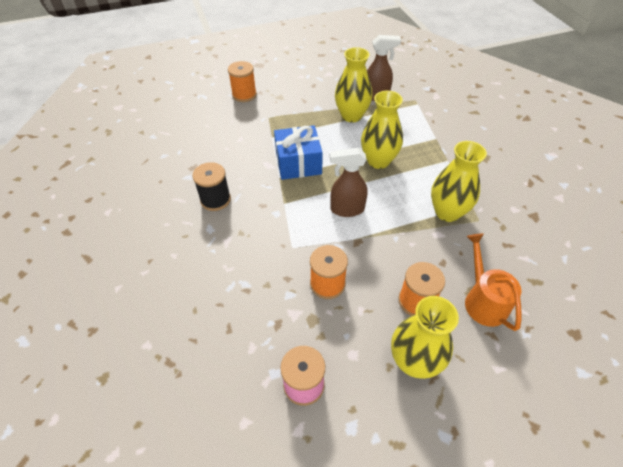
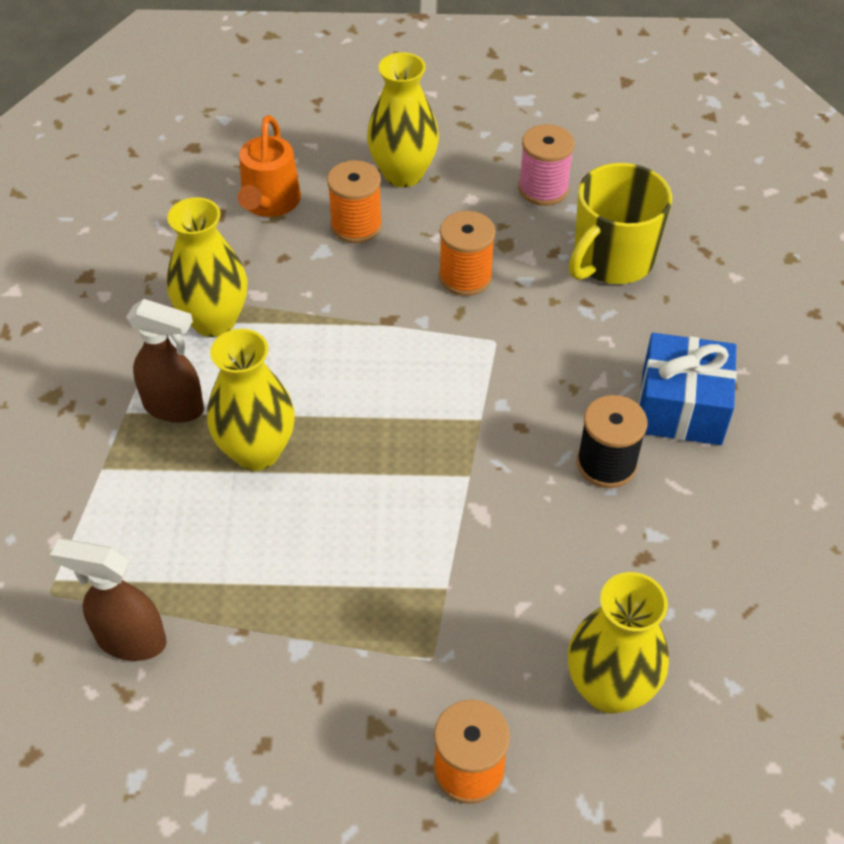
camera: 160 degrees left, 0 degrees up
(236, 330) = (611, 260): none -> yellow mug
(298, 163) = (417, 497): blue gift -> blue gift (681, 407)
(346, 209) = (376, 374): brown spray bottle -> brown spray bottle (175, 407)
(351, 116) = (233, 592): yellow vase -> yellow vase (609, 688)

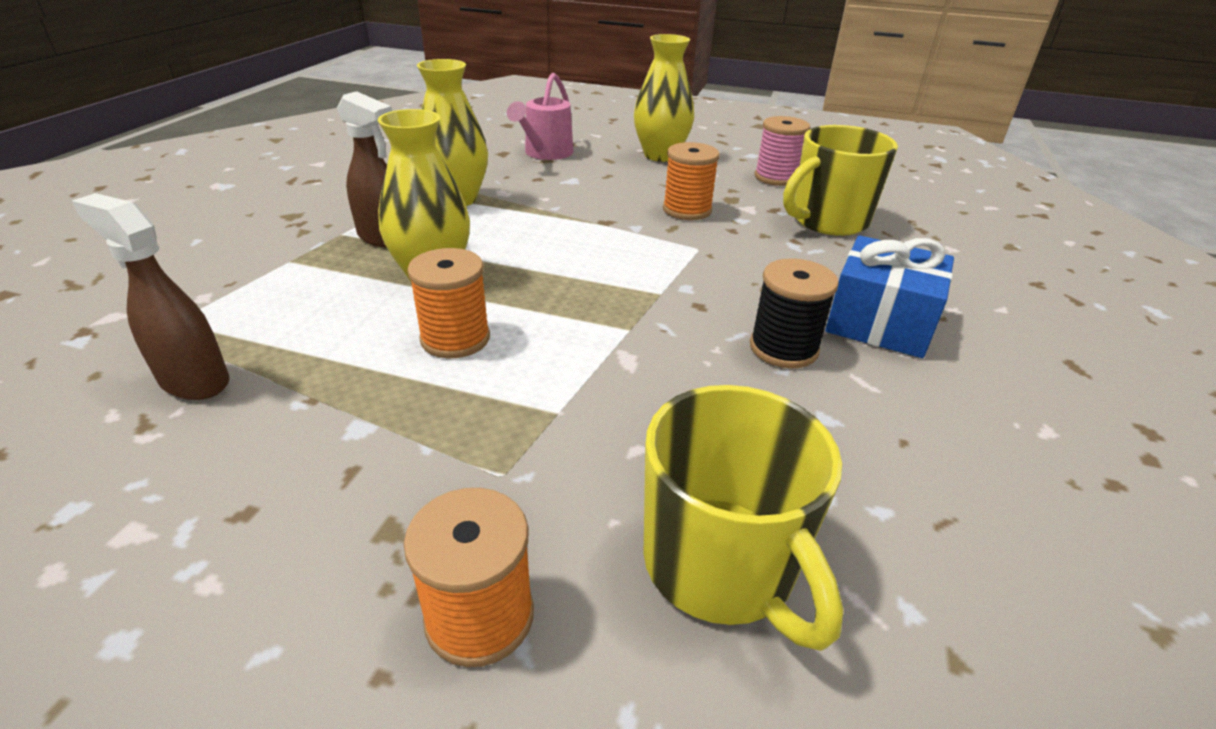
camera: 15 degrees right, 15 degrees down
(269, 203) = (545, 153): orange watering can -> pink watering can
(356, 226) = (607, 172): orange spool -> orange spool (455, 338)
(609, 688) = (721, 566): yellow vase -> yellow mug

